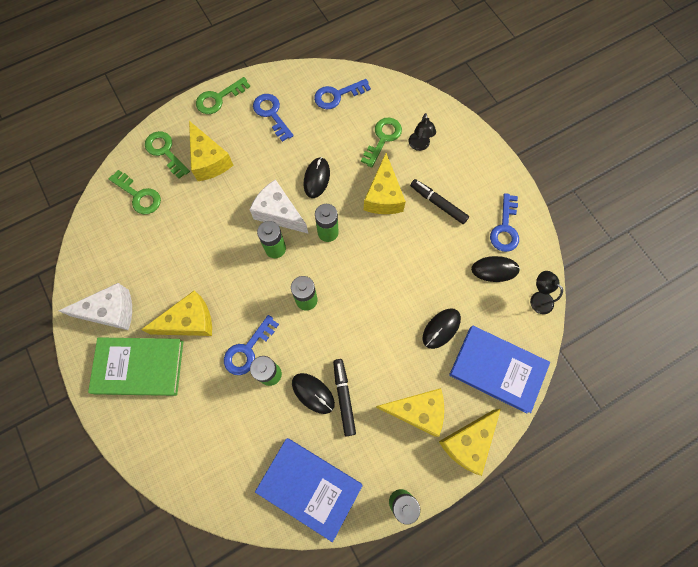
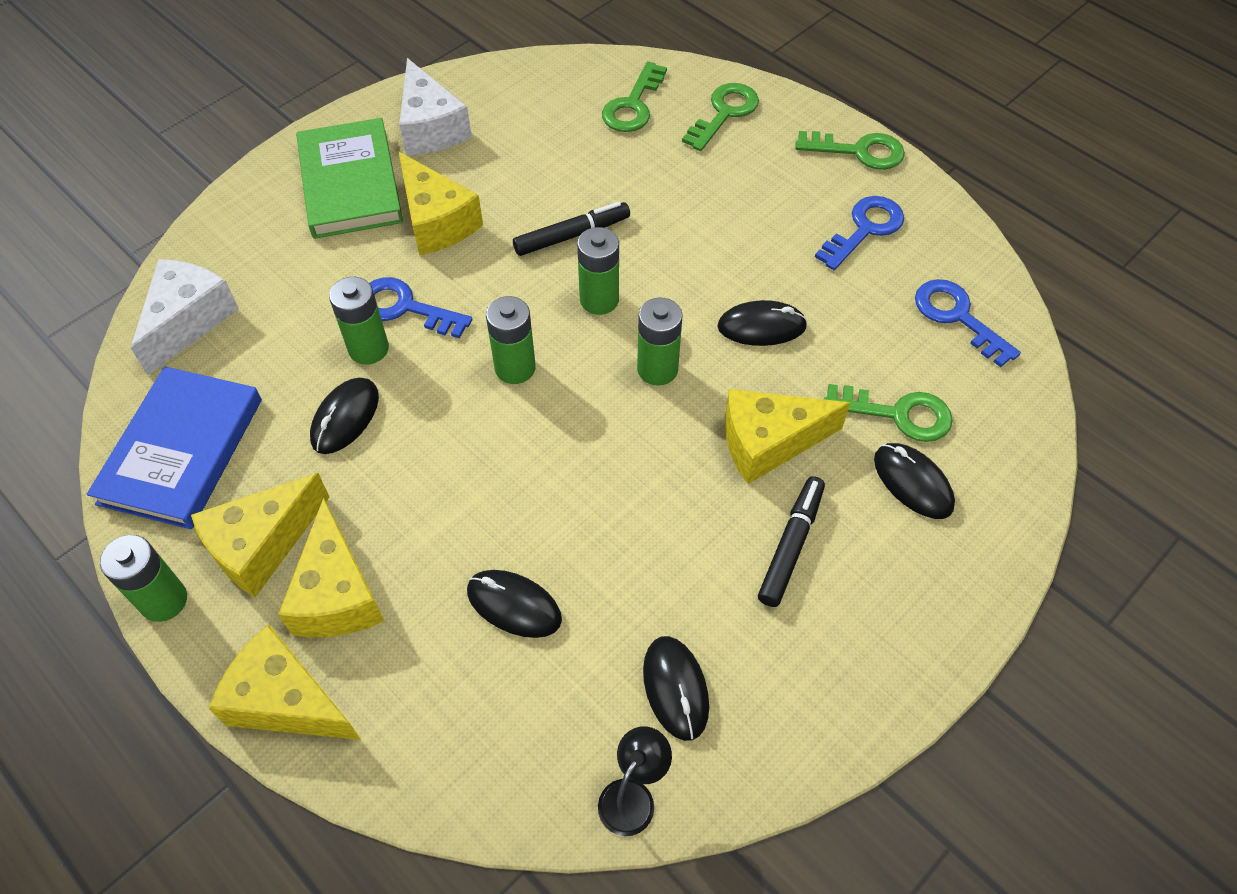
camera: 75 degrees right, 15 degrees down
(209, 160) = (732, 170): yellow cheese -> yellow cheese (262, 545)
(219, 98) = (858, 151): green key -> green key turned 150 degrees clockwise
(279, 213) = (669, 288): white cheese -> white cheese (188, 321)
(344, 398) = (344, 466): black marker -> black marker (571, 235)
(419, 145) = (912, 483): black lamp -> black mouse
(497, 369) = (449, 733): blue book -> none
(505, 228) = (784, 694): blue key -> none

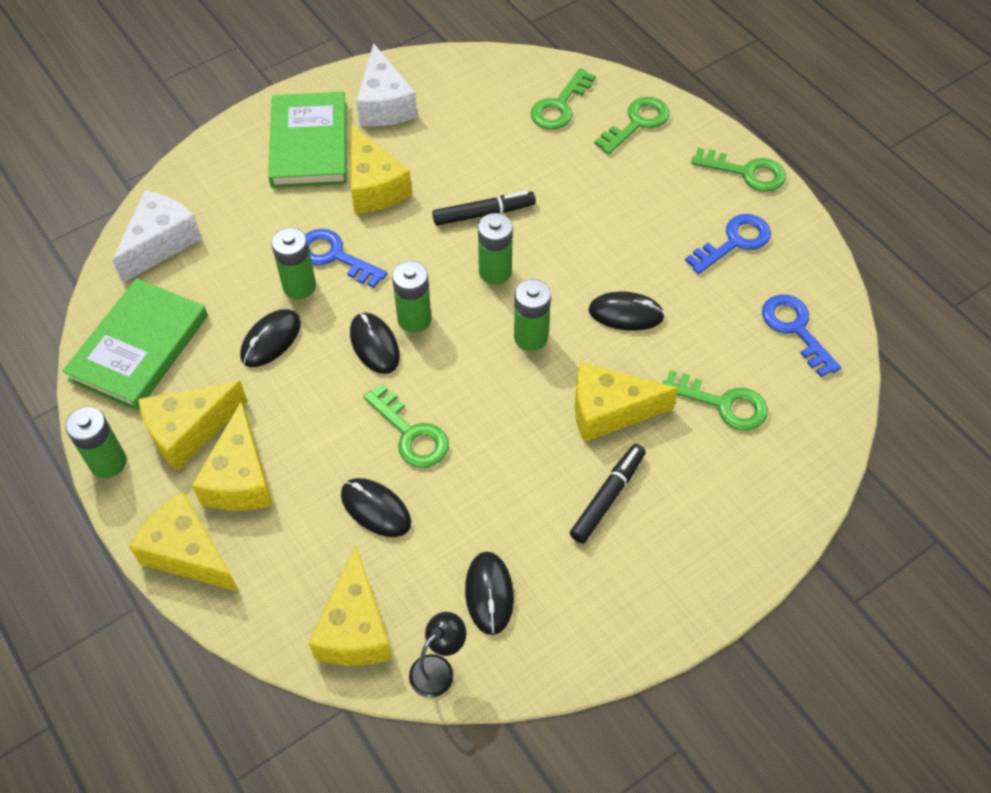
camera: 10 degrees right, 0 degrees up
(181, 451) = (139, 347): blue book -> green book
(518, 761) = (355, 628): none -> yellow cheese
(539, 505) = (411, 433): none -> green key
(912, 483) = (721, 462): black mouse -> black mouse (374, 345)

